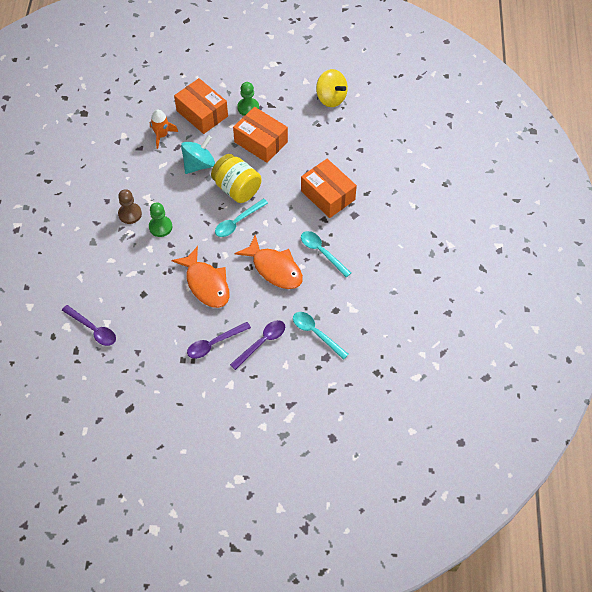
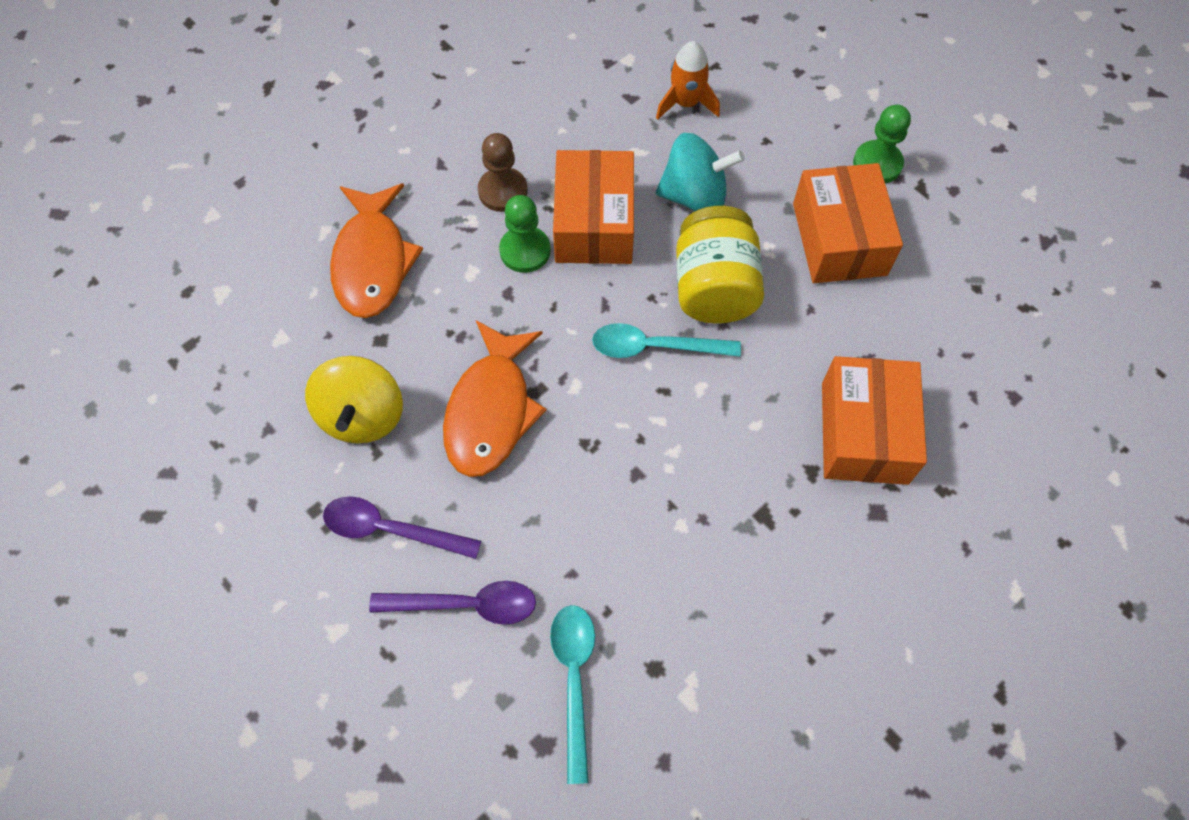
camera: 45 degrees right, 5 degrees up
(93, 329) = (250, 331): purple spoon -> none
(202, 113) = (788, 116): orange box -> orange box (594, 223)
(274, 268) = (629, 486): orange fish -> orange fish (372, 261)
(322, 252) = (744, 531): turquoise spoon -> none
(331, 98) = (1050, 258): yellow spinning top -> yellow spinning top (362, 415)

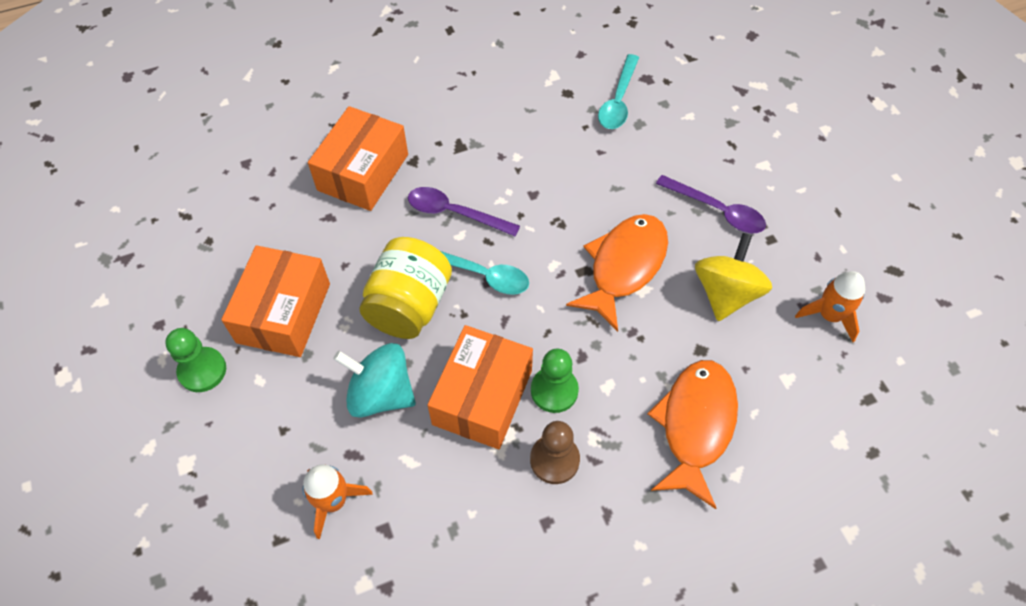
camera: 160 degrees left, 5 degrees down
(235, 427) = (829, 315): none -> orange rocket
(466, 604) = (675, 155): purple spoon -> purple spoon (455, 213)

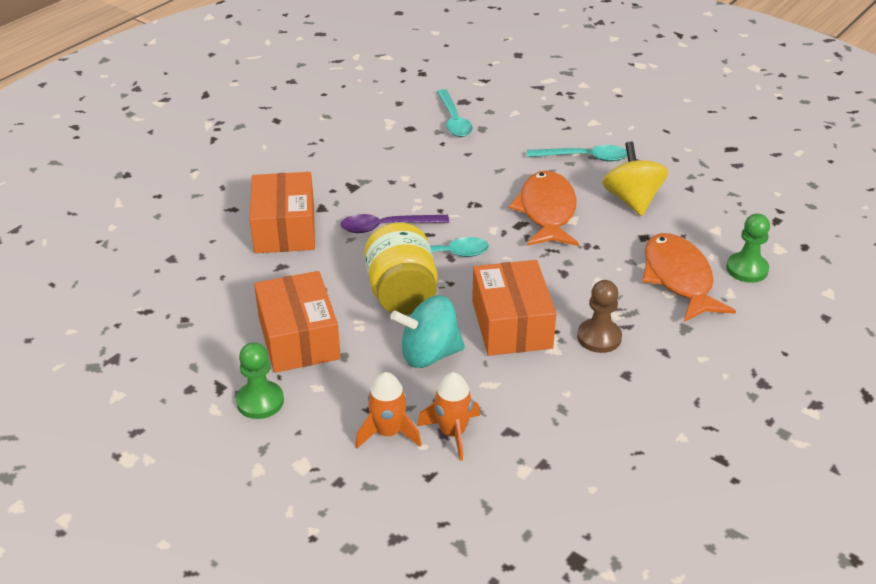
camera: 30 degrees left, 20 degrees down
(554, 390) = (561, 299): green pawn -> green pawn (747, 269)
(717, 210) = (584, 157): purple spoon -> turquoise spoon
(829, 315) = (711, 186): orange rocket -> orange rocket (388, 432)

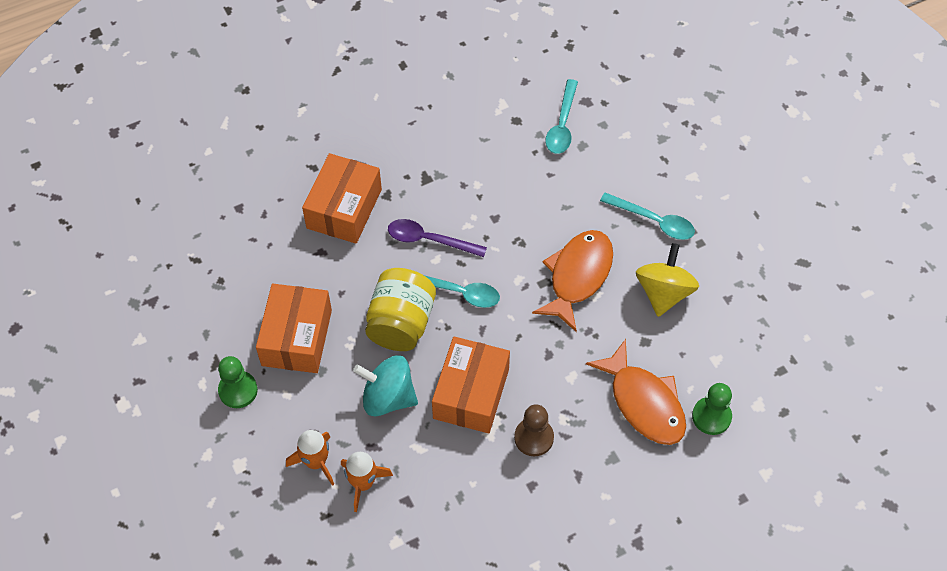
camera: 25 degrees right, 20 degrees up
(679, 279) = (643, 402): orange fish -> orange fish turned 135 degrees clockwise

